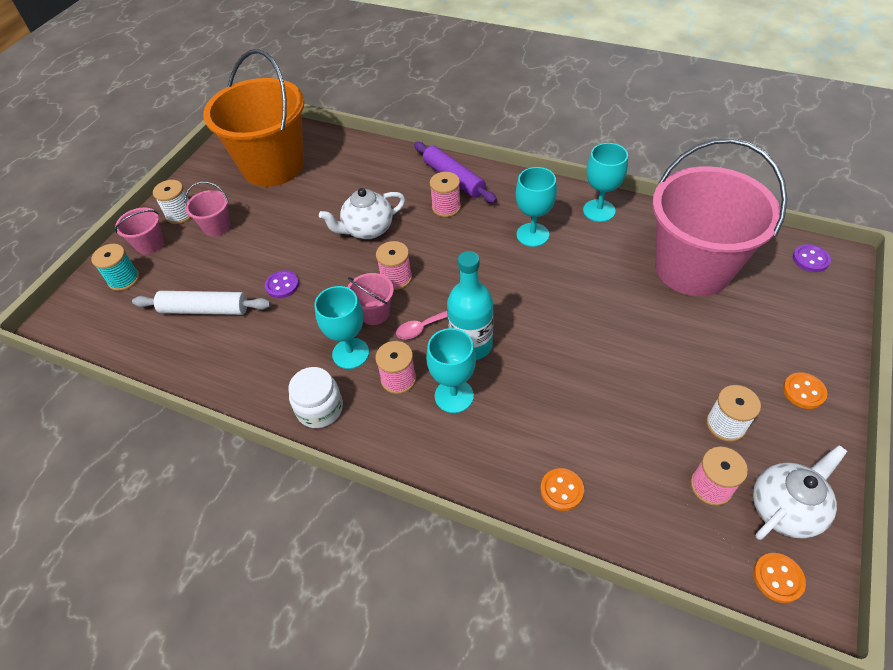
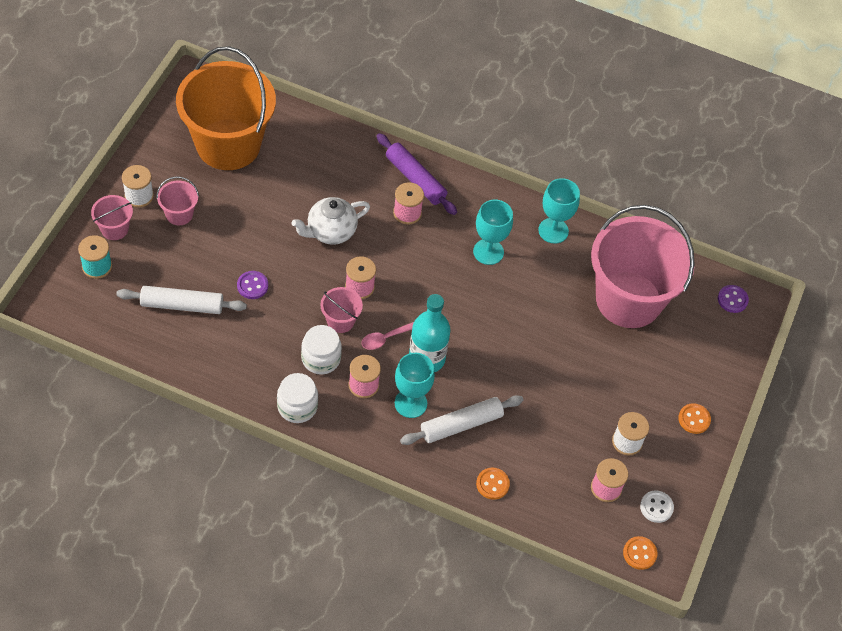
camera: 10 degrees left, 5 degrees up
(350, 353) = (321, 358): turquoise goblet -> white jar
(516, 417) = (461, 425): none -> white rolling pin
(785, 508) = (656, 507): white teapot -> white button

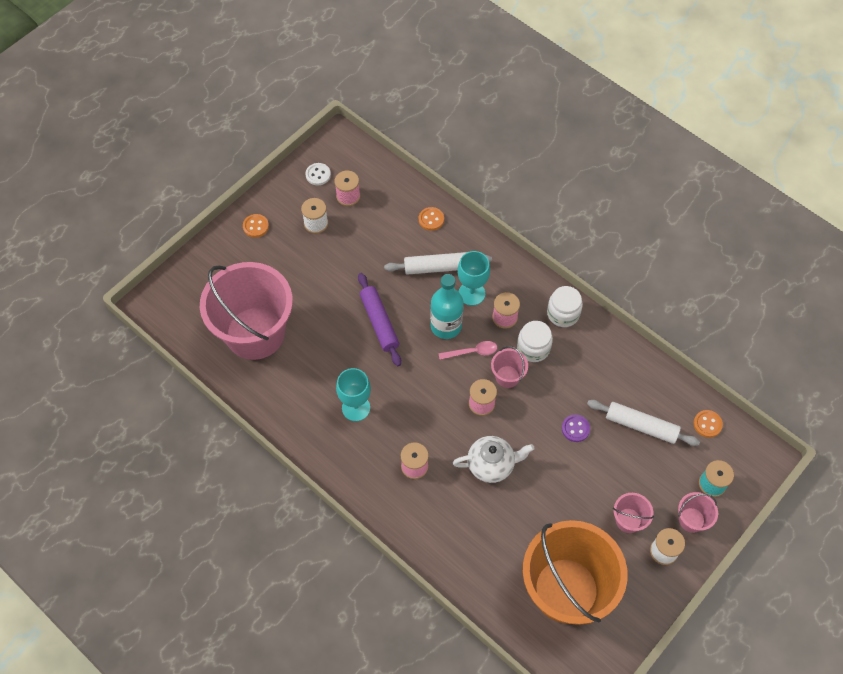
camera: 155 degrees left, 5 degrees up
(415, 179) = (393, 501): purple rolling pin -> purple rolling pin (379, 322)
(553, 230) = (288, 413): turquoise goblet -> none
(639, 553) = (346, 149): orange button -> orange button (707, 424)
(732, 299) = (168, 311): purple button -> none

